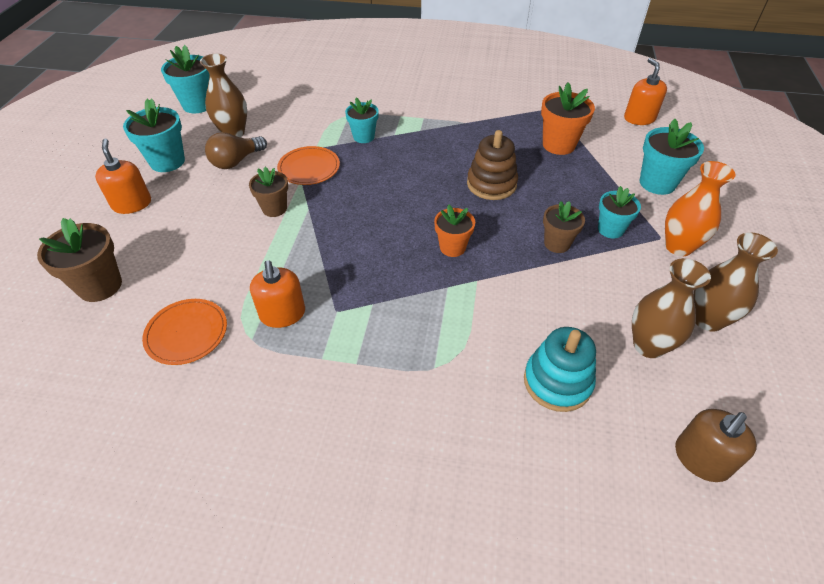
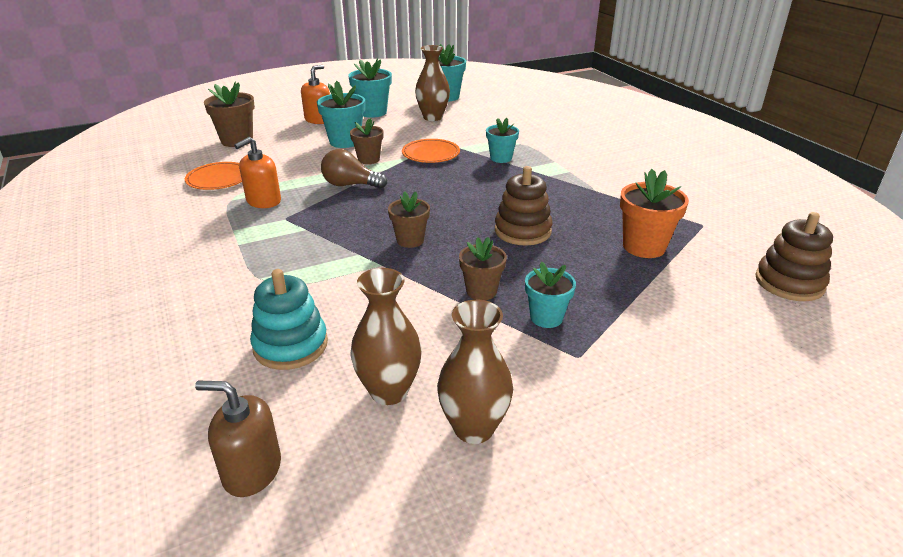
camera: 55 degrees right, 15 degrees down
(236, 161) = (402, 130): brown light bulb -> brown light bulb (350, 185)
(452, 247) = (410, 240): orange flower pot -> brown flower pot
(639, 118) = (789, 283): orange soap dispenser -> brown stacking toy
(657, 183) = (678, 328): turquoise flower pot -> turquoise flower pot (345, 141)
(678, 247) = (578, 374): orange vase -> none

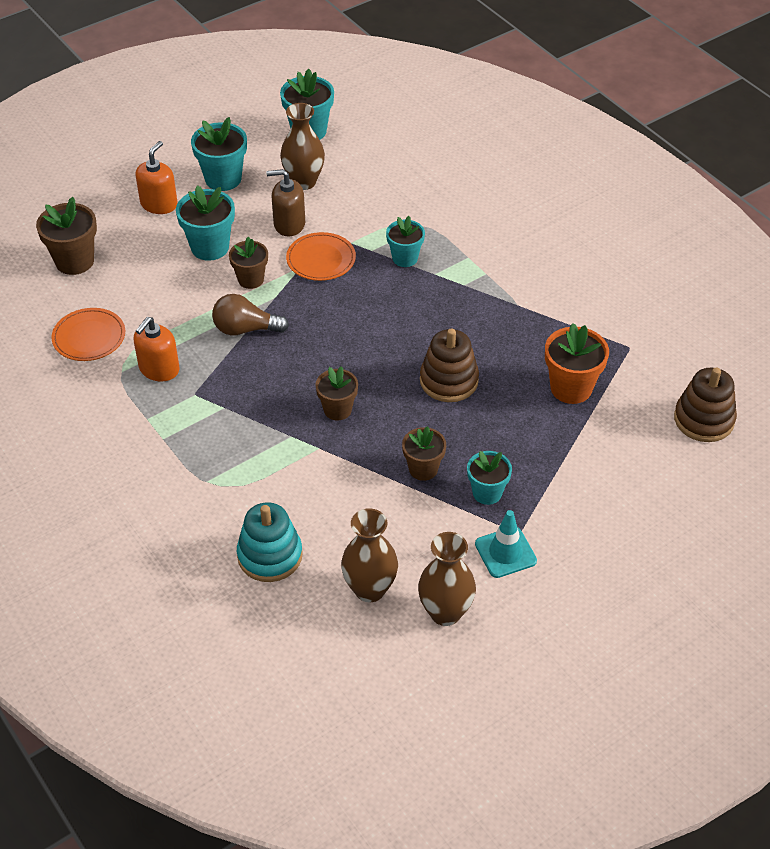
camera: 10 degrees left, 15 degrees up
(252, 470) = (288, 672): brown soap dispenser -> brown soap dispenser (289, 224)
(559, 374) = (505, 552): none -> turquoise traffic cone

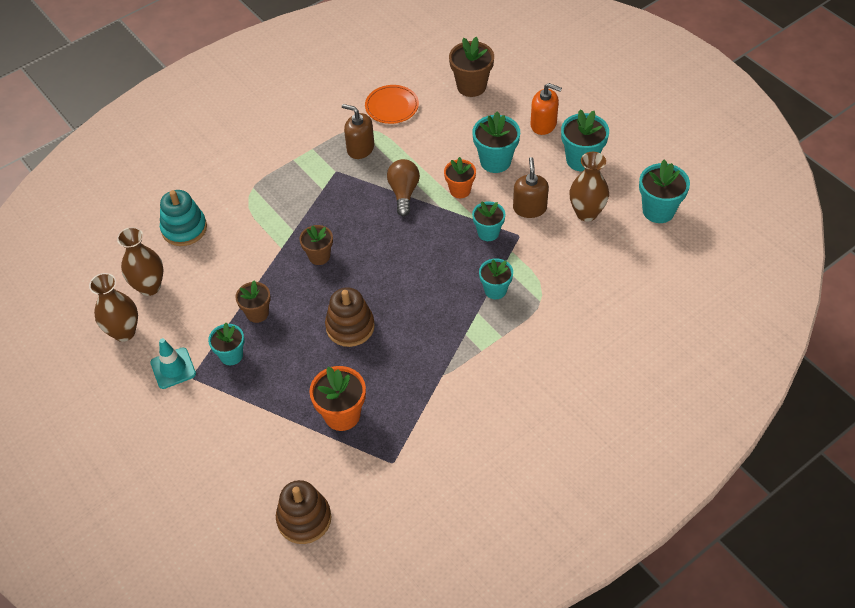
camera: 90 degrees right, 5 degrees up
(159, 369) = (360, 148): orange soap dispenser -> brown soap dispenser
(251, 279) = (460, 190): brown flower pot -> orange flower pot
(321, 259) = (488, 233): orange plate -> turquoise flower pot

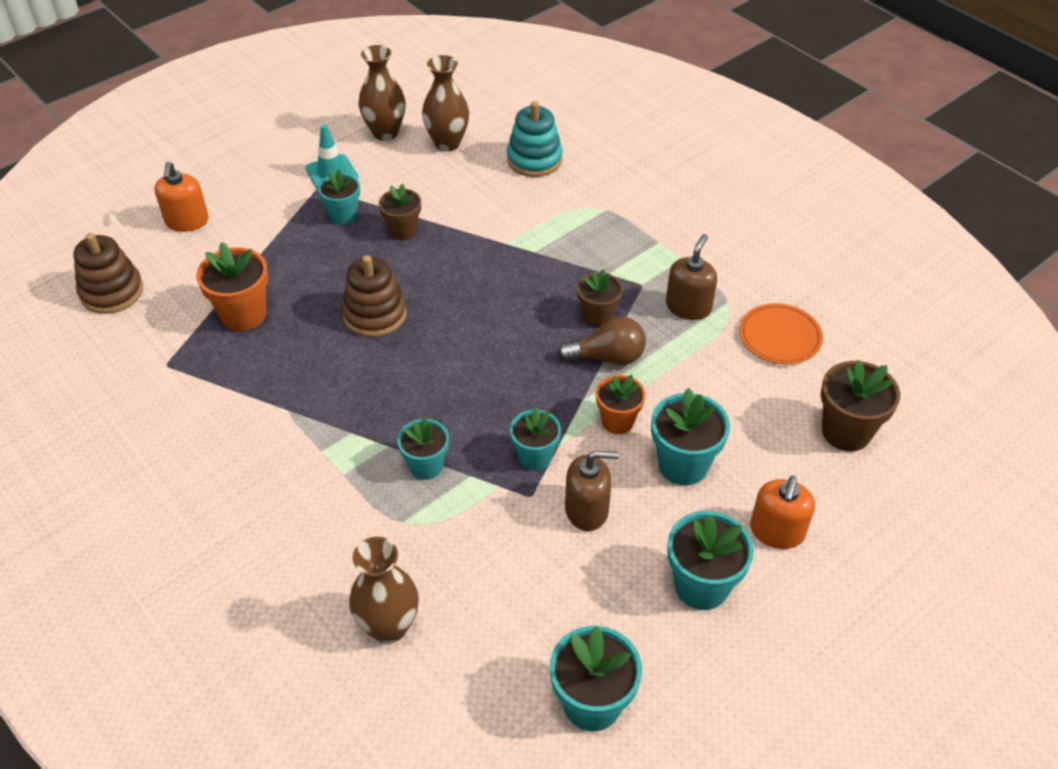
camera: 85 degrees right, 5 degrees down
(219, 474) = (187, 221): none -> orange soap dispenser
(319, 256) = (491, 278): brown flower pot -> brown flower pot (598, 316)
(586, 213) = (580, 589): brown vase -> brown vase (389, 626)

